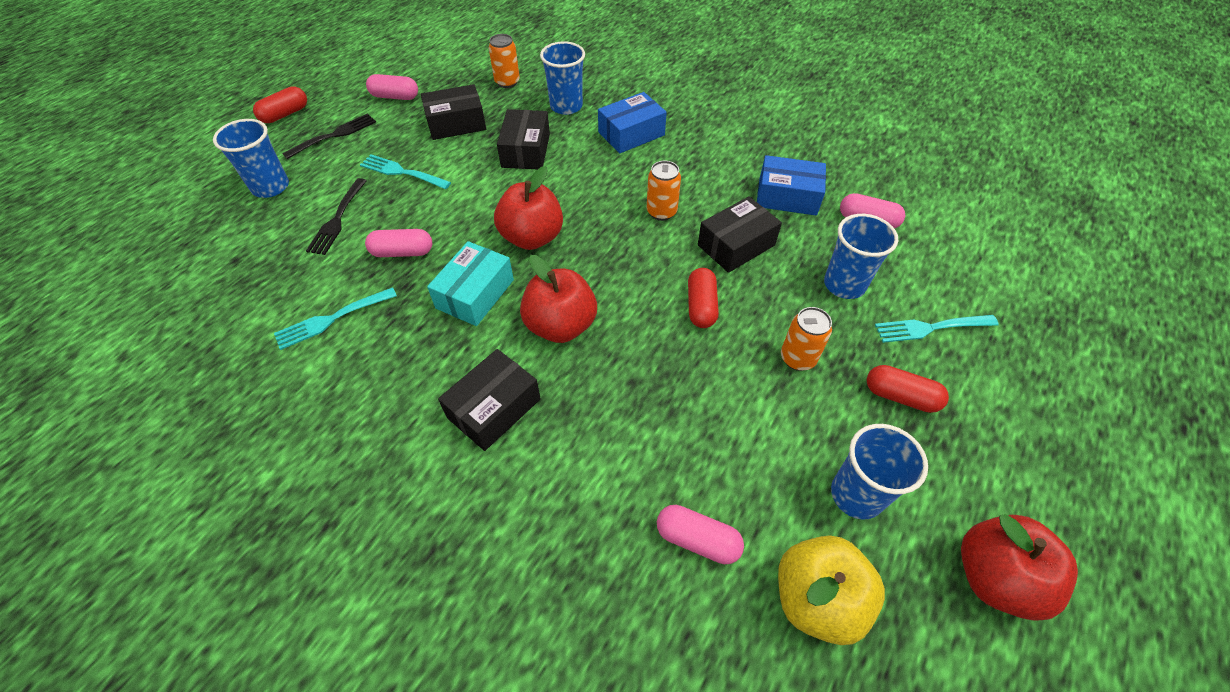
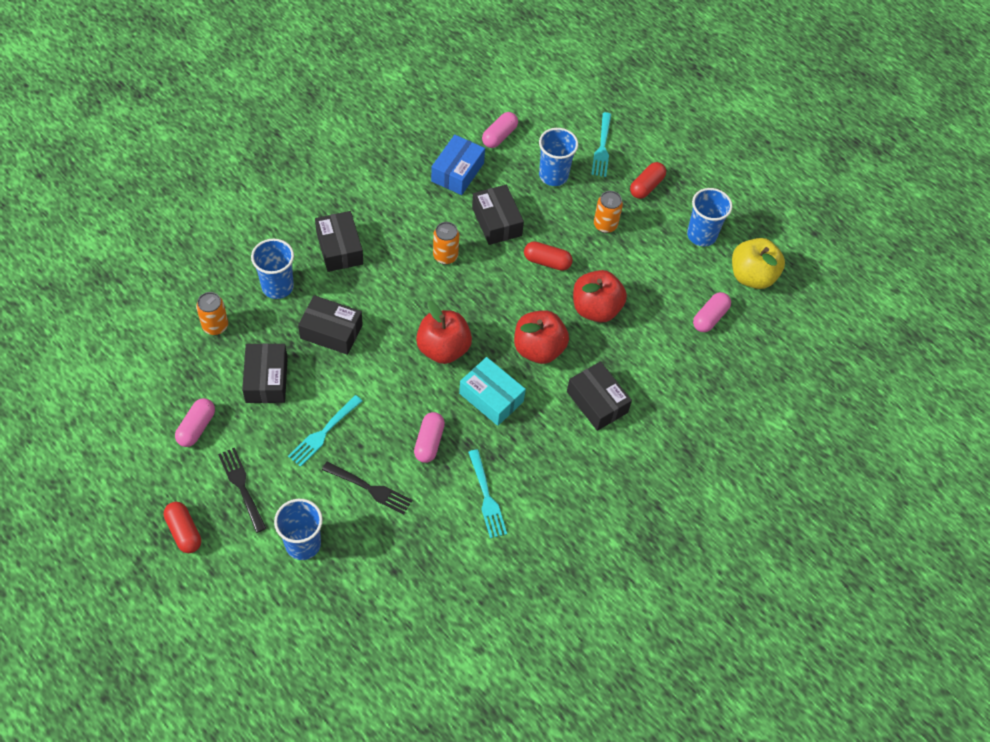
camera: 80 degrees left, 5 degrees up
(631, 134) = (339, 248): blue box -> black box
(994, 577) = (757, 198): red apple -> red apple (596, 309)

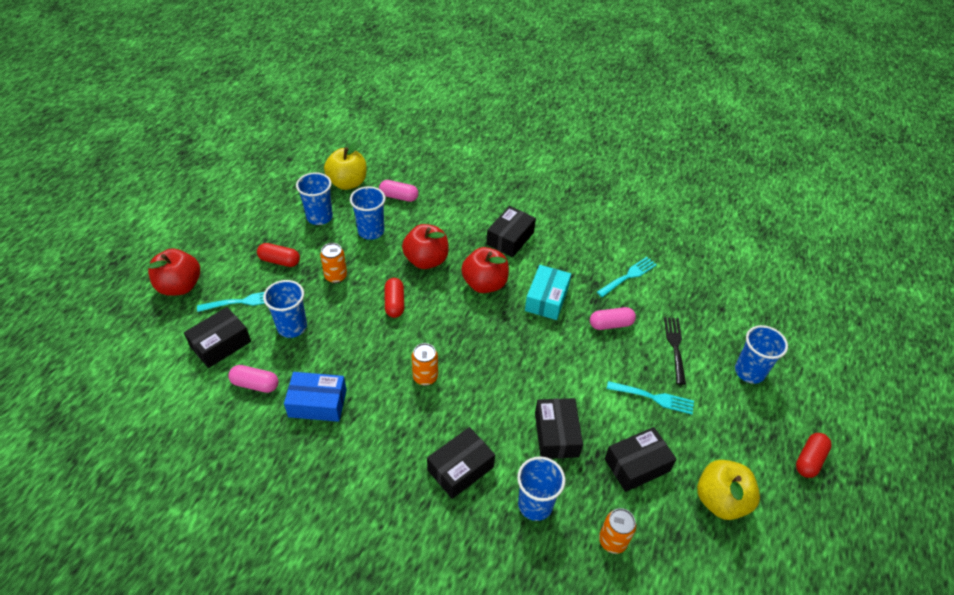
camera: 110 degrees left, 10 degrees down
(196, 427) = (720, 500): pink capsule -> yellow apple
(242, 486) = (741, 436): black fork -> none
(443, 348) = (522, 344): red apple -> red apple (180, 286)
(497, 221) = (366, 352): black box -> black box (220, 344)
(661, 274) = (371, 231): none -> blue cup

